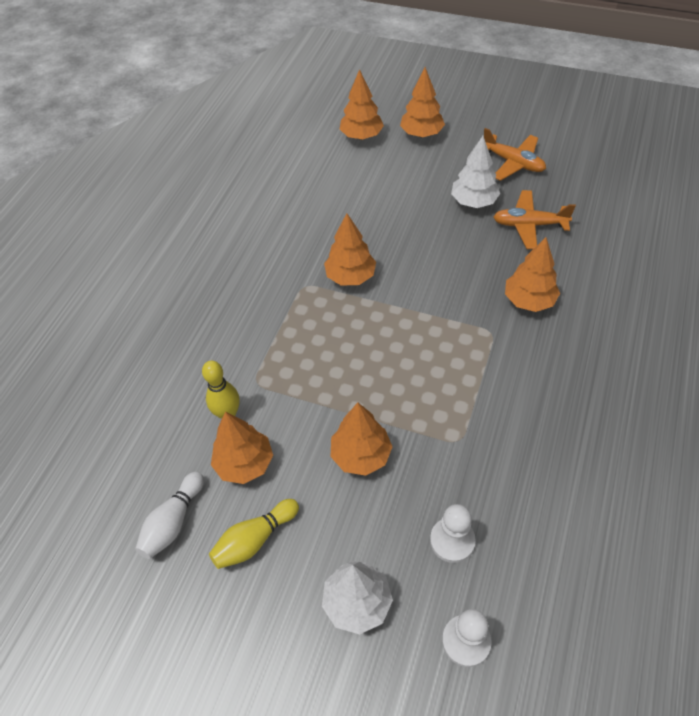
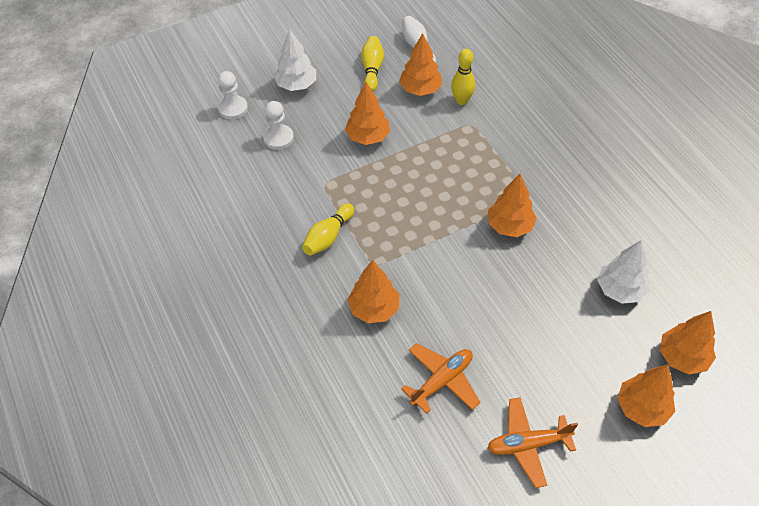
camera: 130 degrees right, 0 degrees up
(473, 202) = (508, 367): white tree -> white tree (620, 290)
(508, 385) = (328, 237): none -> yellow bowling pin

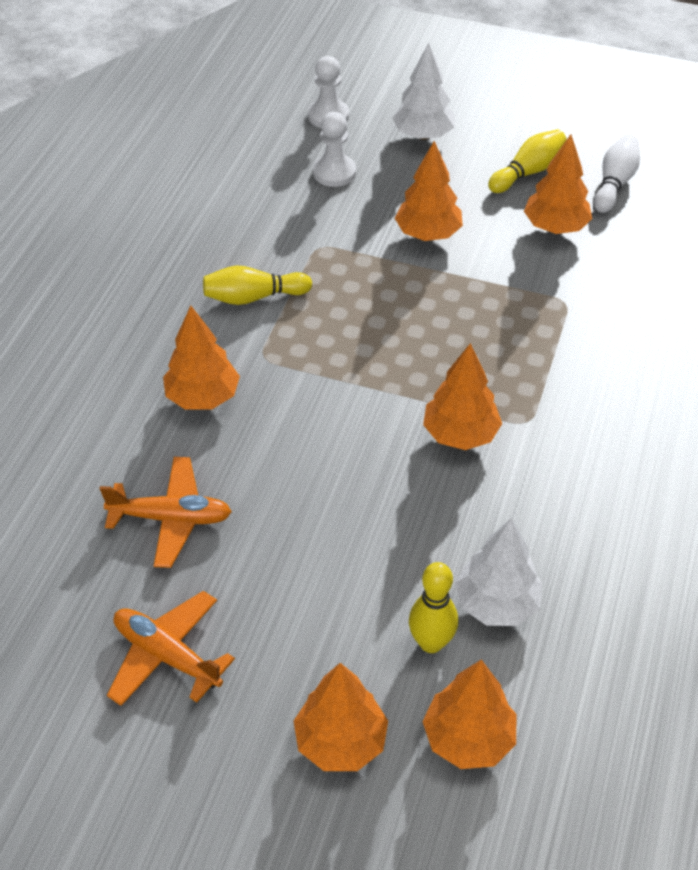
camera: 45 degrees right, 5 degrees down
(461, 100) = (589, 270): yellow bowling pin -> yellow bowling pin (431, 643)

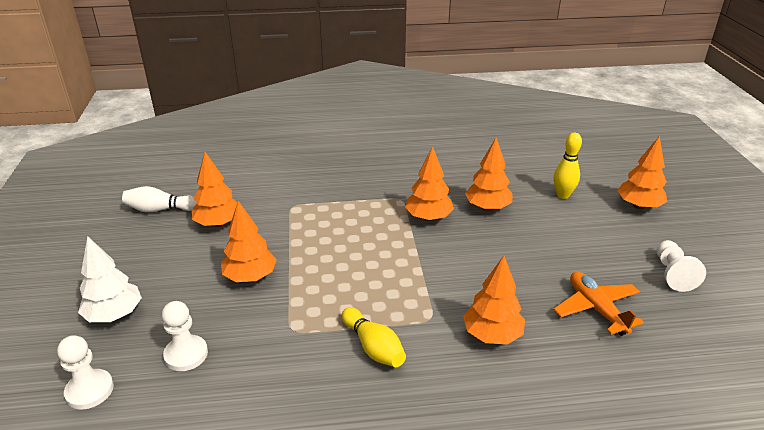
camera: 115 degrees left, 15 degrees down
(167, 655) = (672, 274): orange plane -> white pawn
(468, 738) = (594, 176): orange tree -> orange tree (487, 207)
(496, 604) = (522, 183): white tree -> none
(528, 172) = (156, 248): yellow bowling pin -> none

